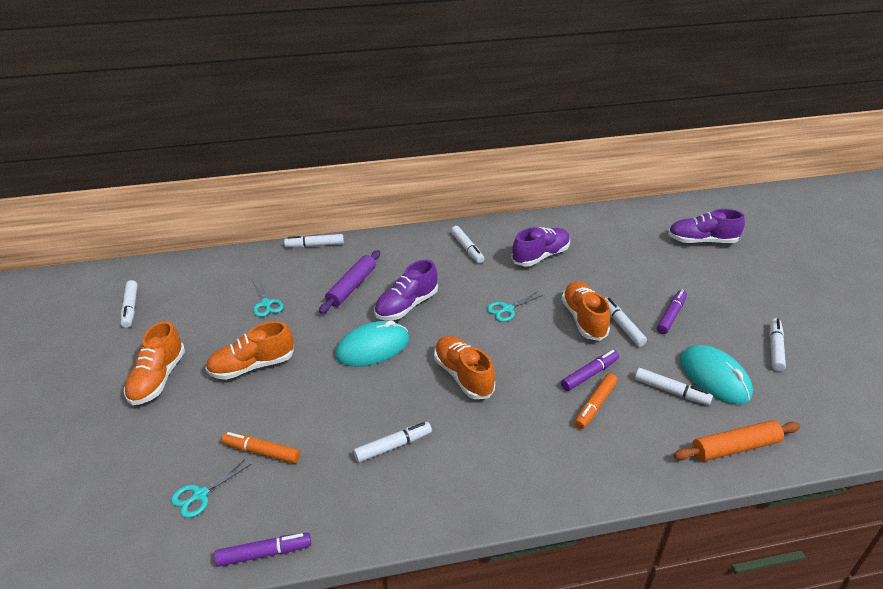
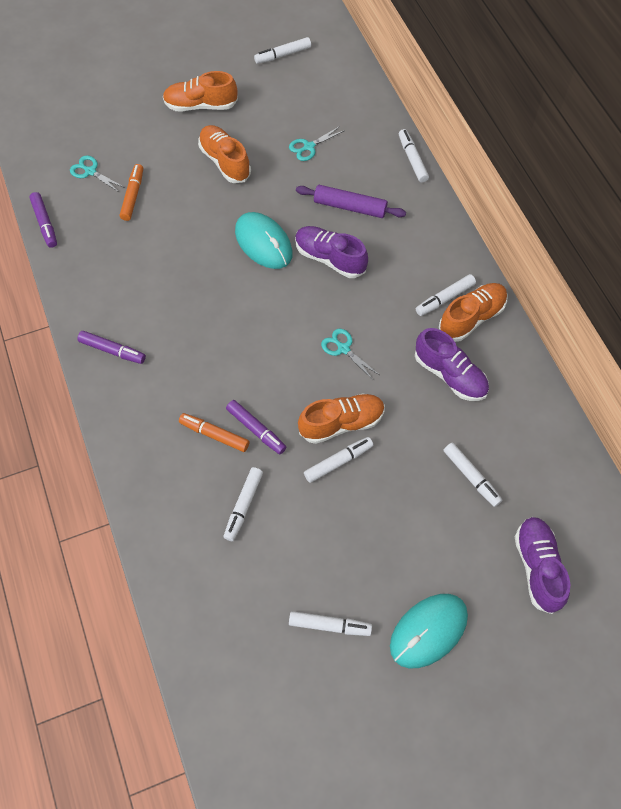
camera: 80 degrees right, 25 degrees up
(393, 446) = (147, 281): white marker -> white marker (471, 476)
(463, 376) = (237, 321): orange shoe -> orange shoe (472, 318)
(671, 316) = (366, 515): purple marker -> purple marker (112, 350)
(714, 377) = (270, 551): turquoise mouse -> turquoise mouse (428, 631)
(735, 447) = (175, 558): orange rolling pin -> none

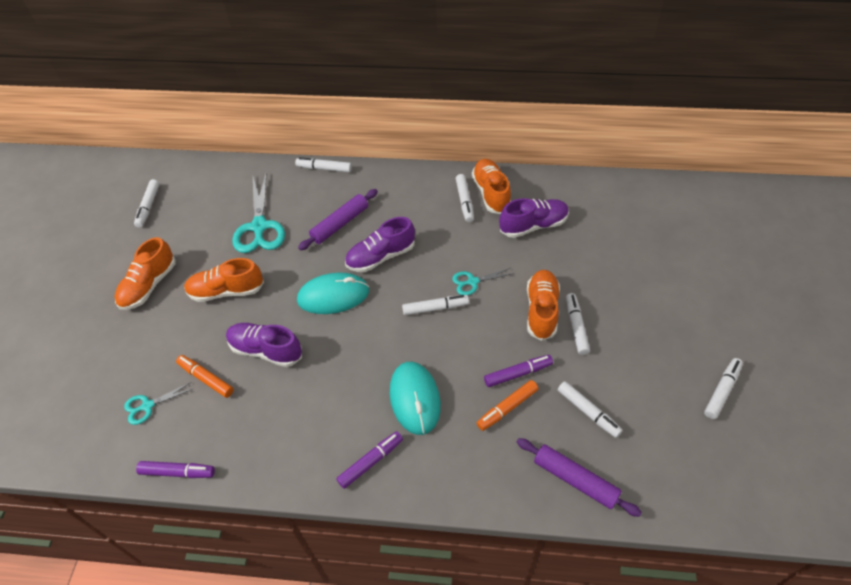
camera: 60 degrees left, 10 degrees down
(167, 518) = (575, 479): none -> purple rolling pin
(309, 147) = (259, 227): turquoise scissors -> turquoise scissors, size x1.89
(428, 631) = (746, 326): turquoise mouse -> turquoise mouse (415, 399)
(471, 476) = (626, 249): white marker -> white marker (435, 308)
(537, 567) = (714, 241): purple shoe -> purple shoe (266, 350)

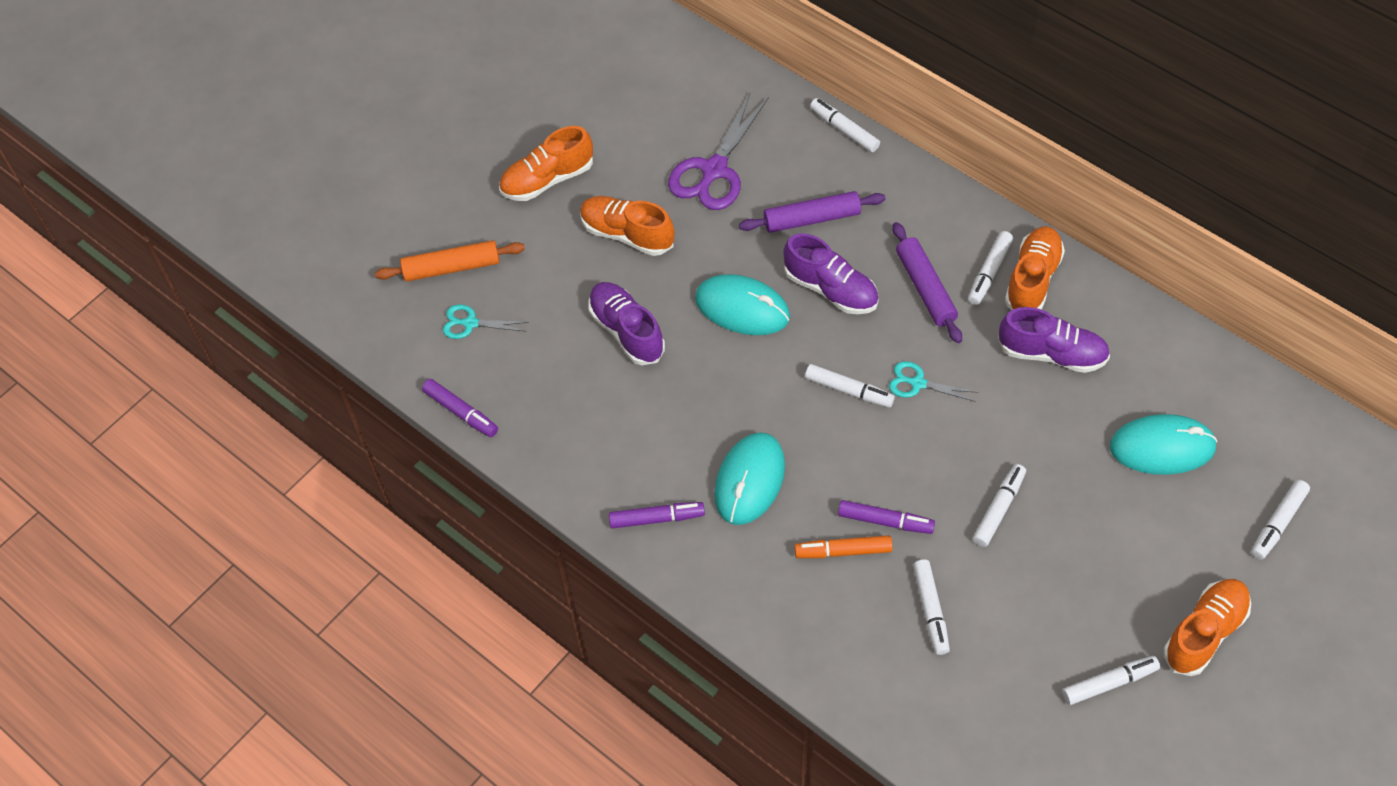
camera: 35 degrees right, 5 degrees up
(110, 376) = (452, 267): none -> orange rolling pin
(148, 206) = (603, 72): white marker -> white marker (1278, 523)
(206, 379) = (545, 328): orange marker -> none
(259, 227) = (714, 170): turquoise scissors -> purple scissors
(380, 256) = (831, 289): purple shoe -> purple shoe turned 150 degrees counterclockwise
(541, 310) = (973, 466): orange shoe -> orange shoe (1204, 633)
(575, 479) = (857, 668): purple rolling pin -> purple rolling pin (925, 288)
(632, 242) = (1162, 447): none -> turquoise mouse

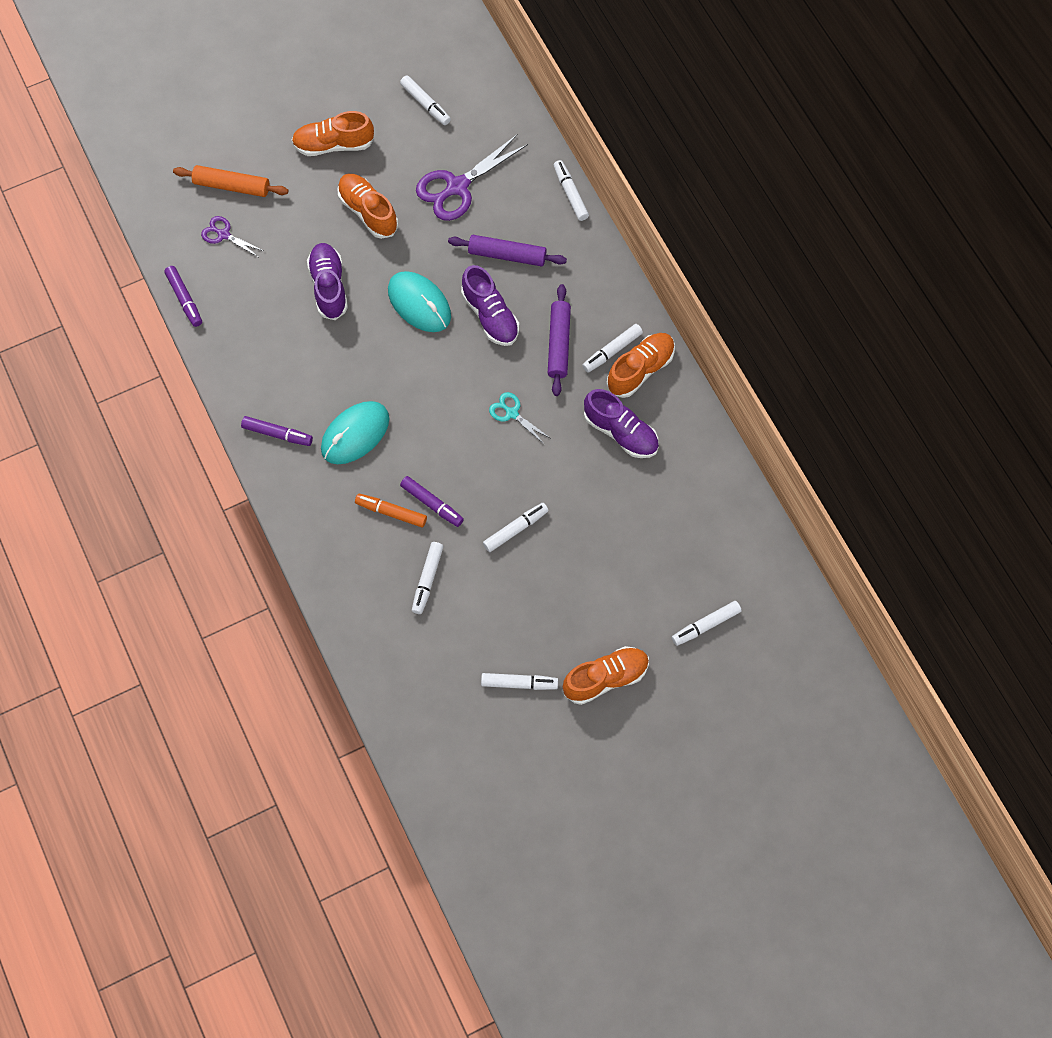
camera: 20 degrees right, 10 degrees up
(470, 323) = (224, 235): turquoise scissors -> purple scissors
(848, 390) = (460, 397): white marker -> white marker (425, 104)
(1162, 447) = (657, 535): turquoise mouse -> none

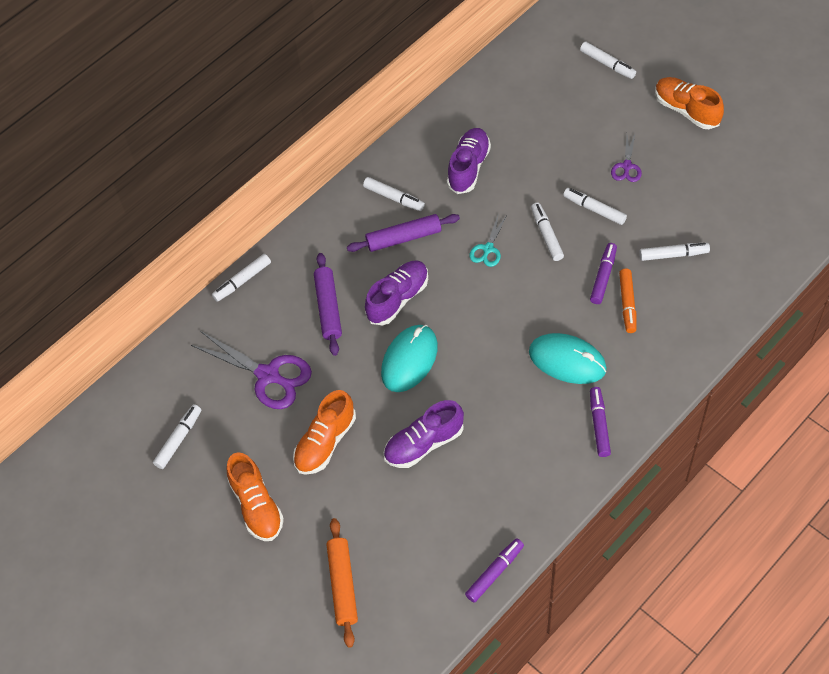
camera: 105 degrees left, 10 degrees down
(224, 235) = (404, 567): purple scissors -> purple scissors (627, 166)
(519, 683) = (724, 162): white marker -> white marker (546, 235)
(640, 370) = (403, 172): orange shoe -> none

